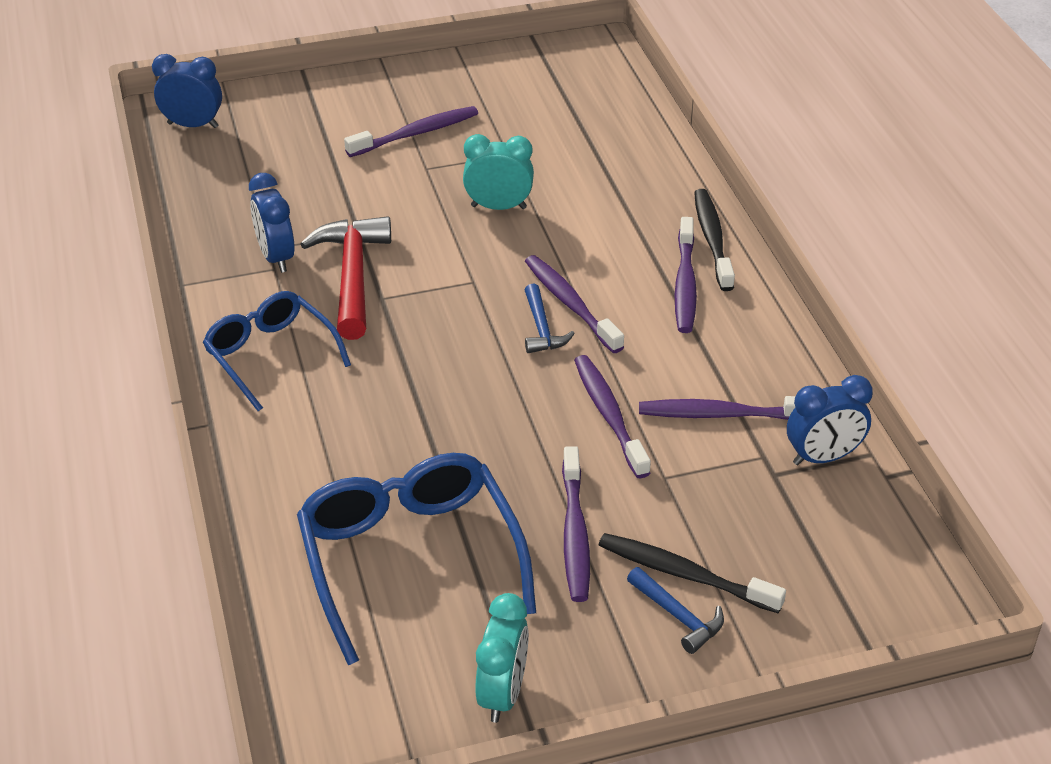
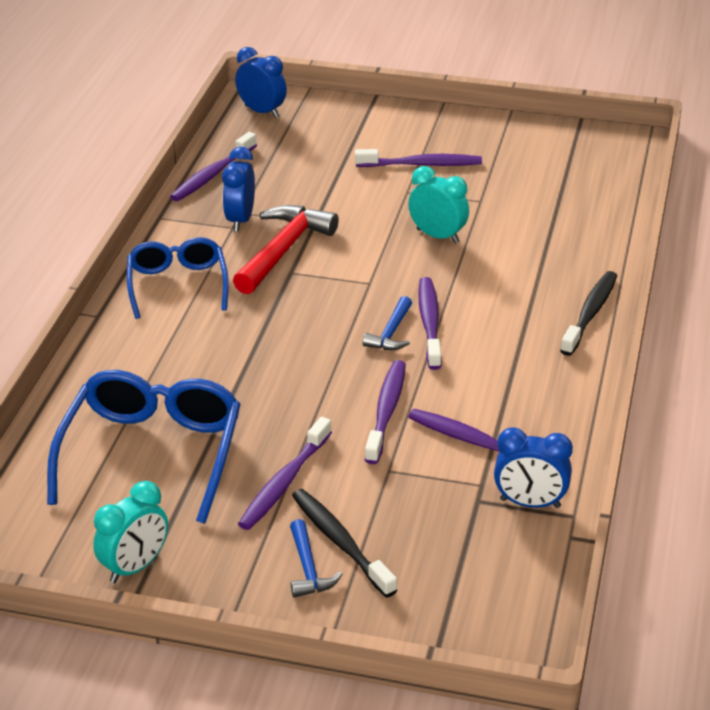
camera: 30 degrees right, 5 degrees down
(685, 284) = (536, 339): purple toothbrush -> purple toothbrush (212, 175)

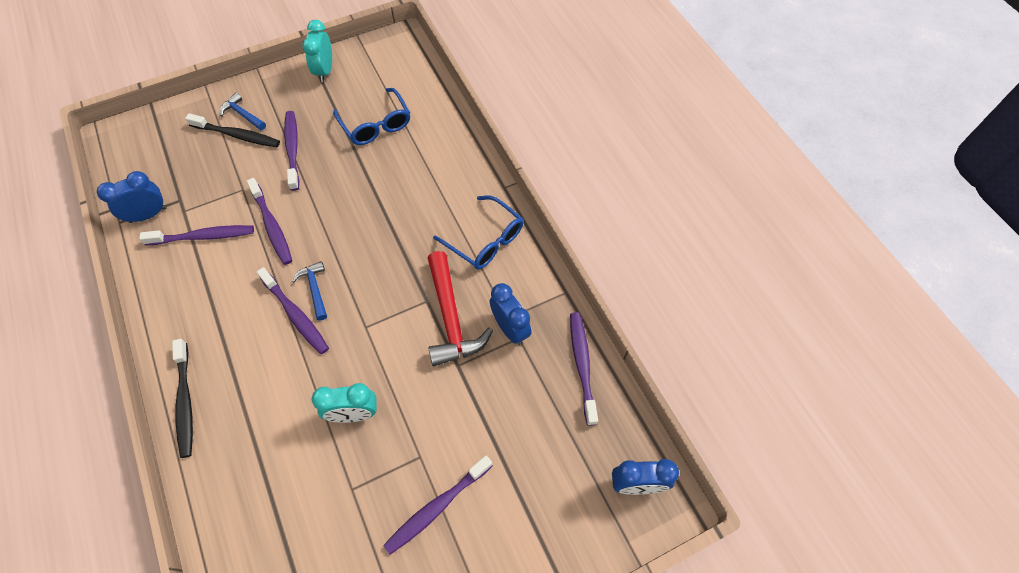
camera: 140 degrees right, 25 degrees up
(152, 453) = (376, 125): blue glasses -> blue glasses, size x0.65

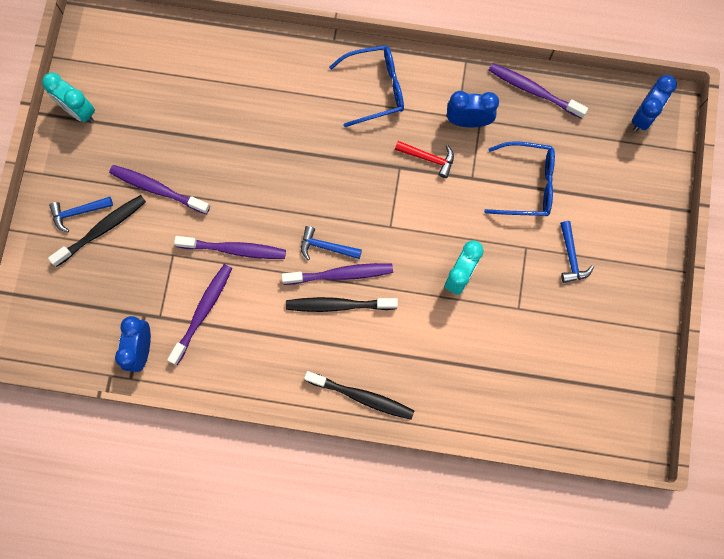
camera: 55 degrees left, 15 degrees up
(265, 330) = (338, 305): none -> black toothbrush
(376, 125) = (183, 103): blue glasses -> blue glasses (527, 184)
(437, 507) = (571, 257): purple toothbrush -> blue hammer
(451, 318) = (428, 158): red hammer -> red hammer, size x0.53

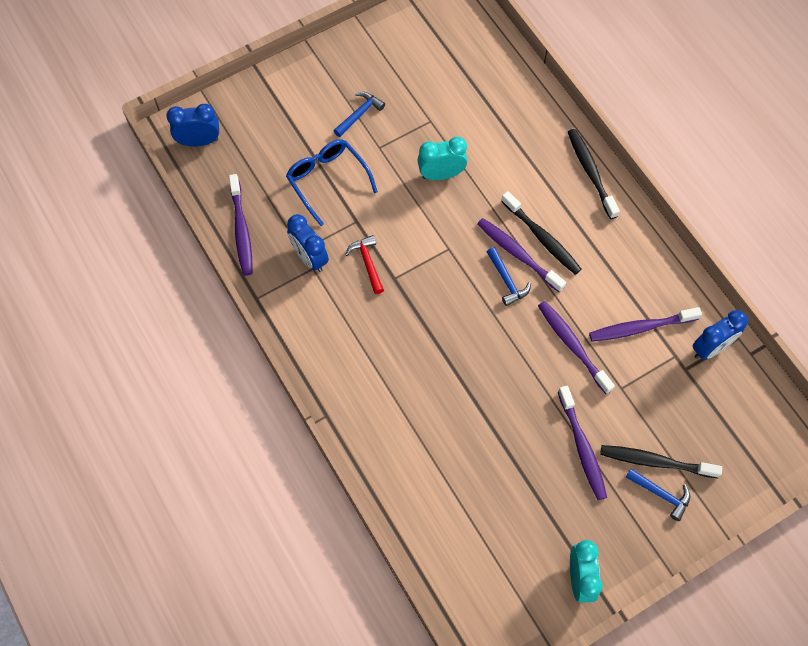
camera: 130 degrees left, 10 degrees down
(375, 88) = (341, 348): blue glasses -> none

